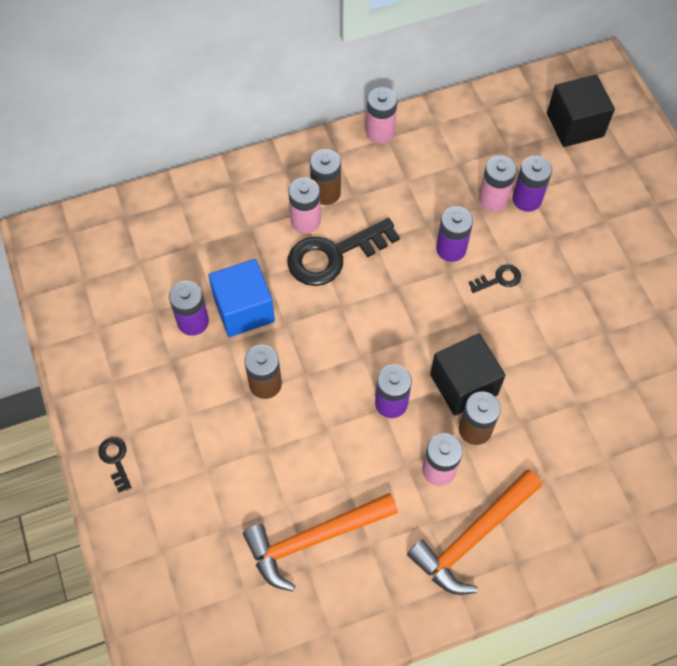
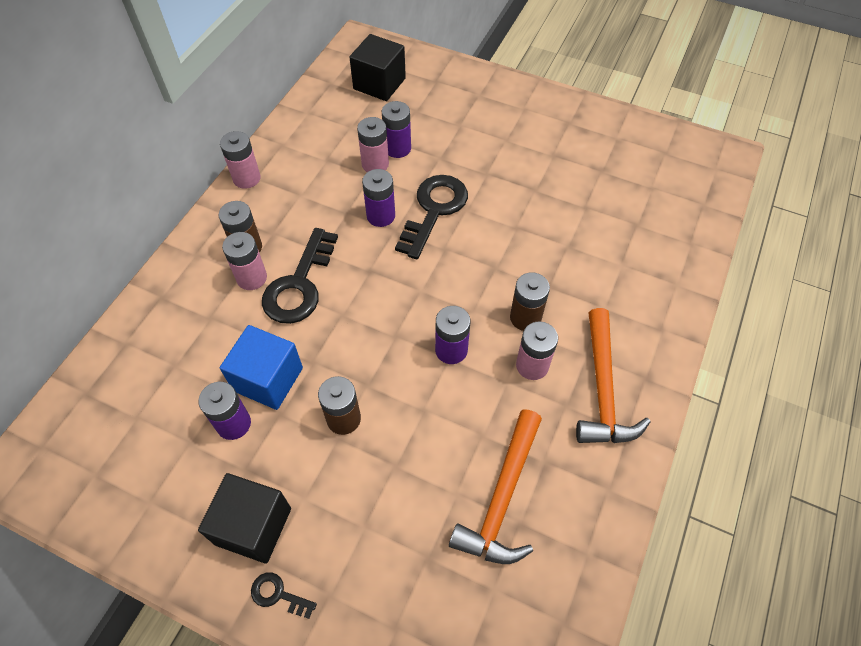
camera: 45 degrees left, 5 degrees down
(463, 384) = (486, 295): black cube -> black cube (253, 526)
(499, 279) = (434, 210): black key -> black key, size x2.18

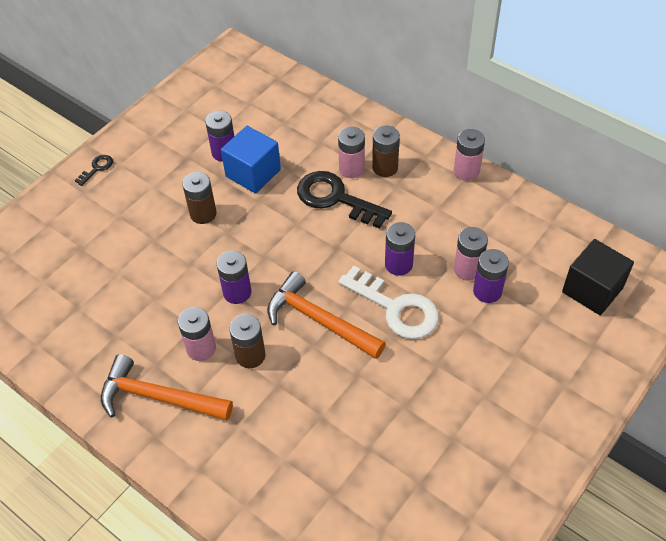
camera: 105 degrees right, 5 degrees down
(253, 526) = (146, 159): black cube -> none
(434, 210) = (396, 308): black key -> white key
(502, 498) = (101, 300): orange hammer -> orange hammer (319, 320)

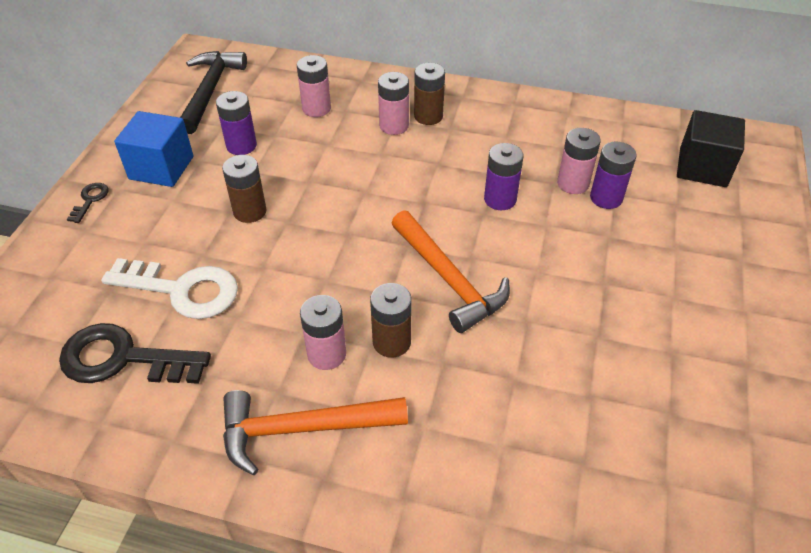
camera: 25 degrees left, 5 degrees down
(224, 92) = (210, 90): none -> black hammer
(237, 292) = (336, 280): purple battery -> none
(253, 173) = (287, 157): blue cube -> blue cube (161, 168)
(319, 320) = (449, 279): orange hammer -> orange hammer turned 135 degrees counterclockwise
(335, 198) = (393, 157): black key -> black key (122, 358)
(396, 308) = (525, 241): white key -> white key (183, 290)
(466, 171) = (512, 99): pink battery -> pink battery (316, 108)

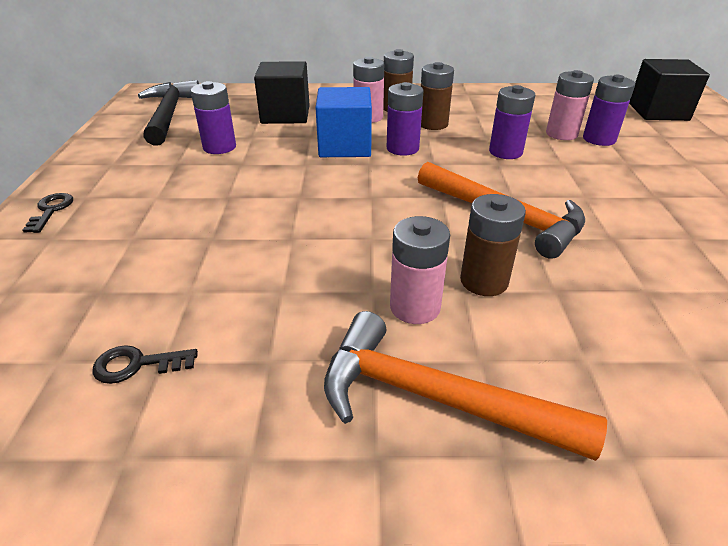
camera: 15 degrees left, 10 degrees down
(122, 358) = (137, 365): black key -> black key, size x0.46
(161, 168) = (134, 173): blue cube -> blue cube (345, 146)
(183, 290) = (199, 275): white key -> none
(250, 211) = (252, 194): brown battery -> brown battery (433, 124)
(302, 429) = (434, 398): orange hammer -> orange hammer turned 45 degrees clockwise
(316, 108) = (285, 115): pink battery -> black cube
(405, 177) = (402, 148): none -> purple battery

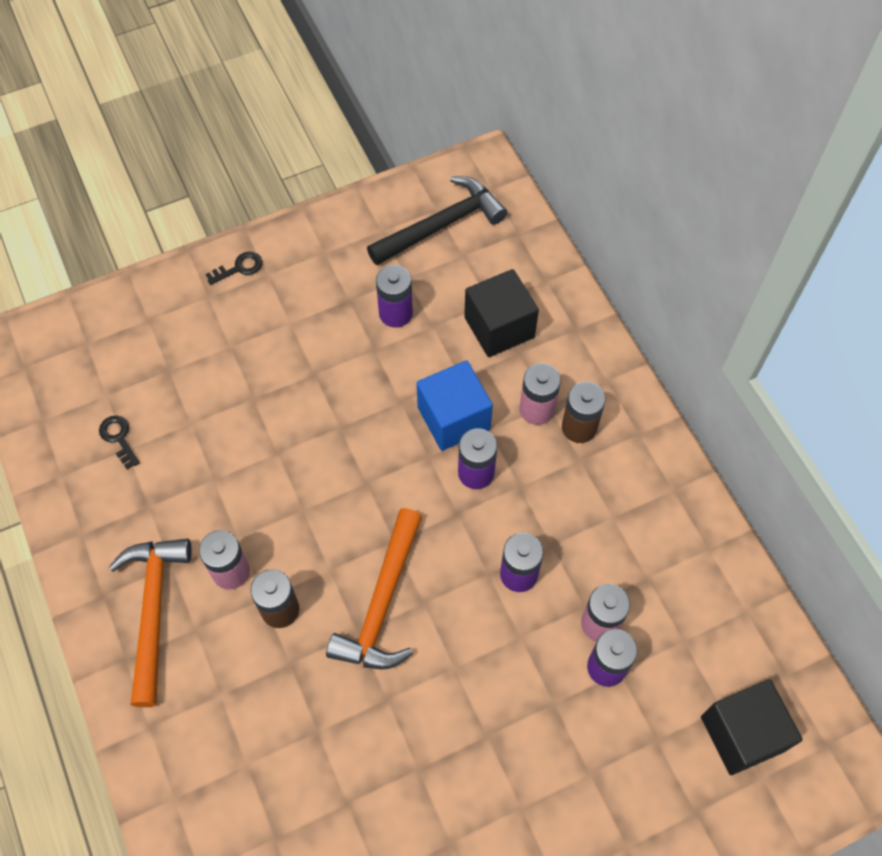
camera: 65 degrees right, 25 degrees up
(433, 124) = (554, 481): brown battery -> none

